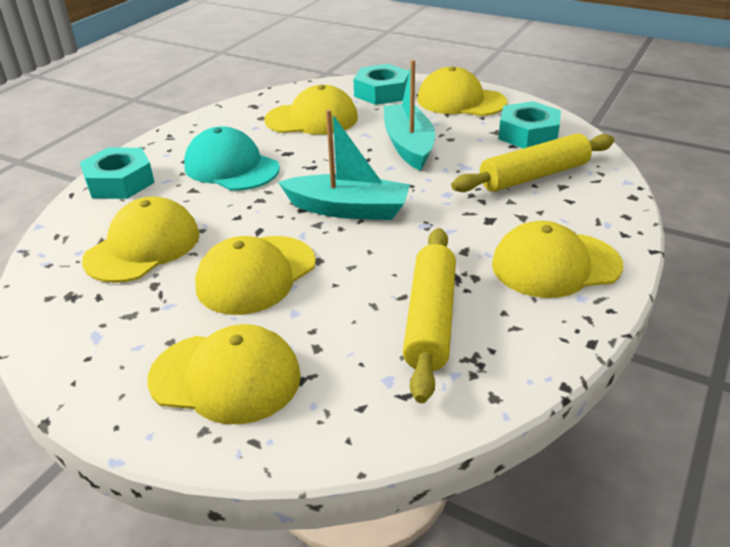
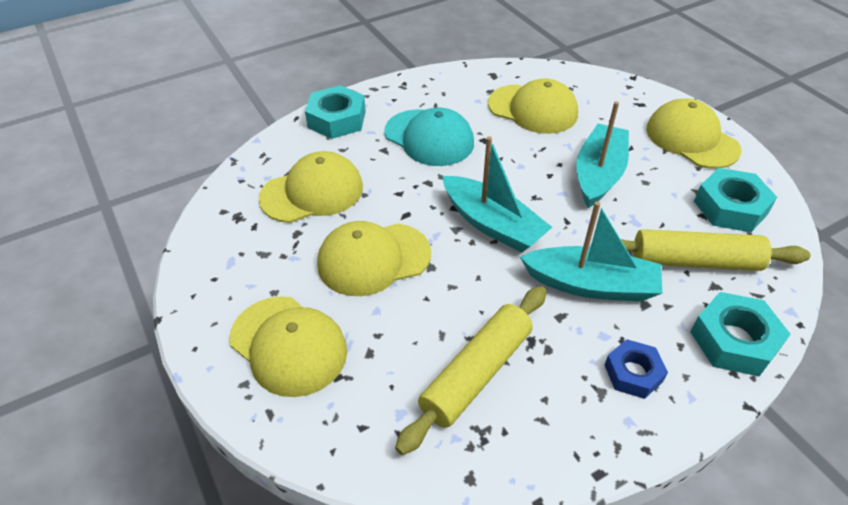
camera: 30 degrees right, 10 degrees up
(231, 167) = (429, 138): turquoise cap -> turquoise cap turned 150 degrees clockwise
(381, 92) = (620, 100): turquoise nut -> turquoise nut (734, 340)
(470, 220) = (591, 285): none -> turquoise boat
(555, 265) = (633, 373): yellow cap -> blue nut

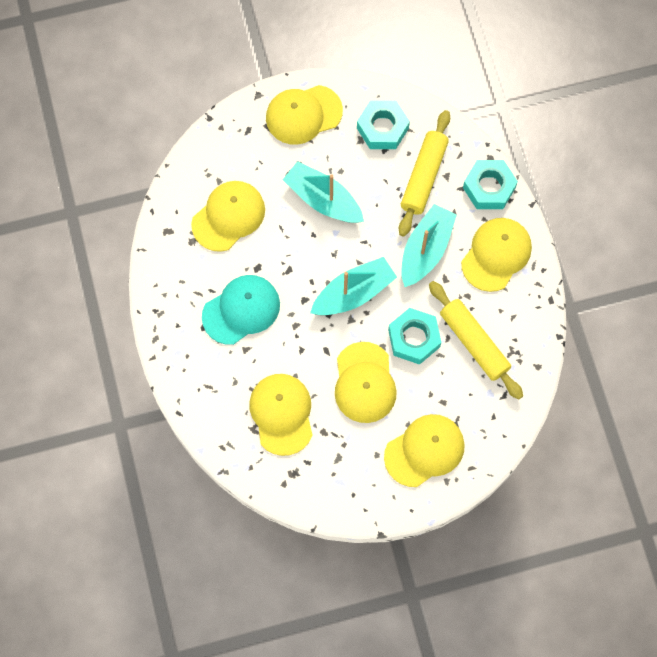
camera: 75 degrees left, 25 degrees up
(337, 119) = (192, 379): turquoise nut -> turquoise nut (414, 338)
(633, 373) = (496, 255): blue nut -> yellow cap

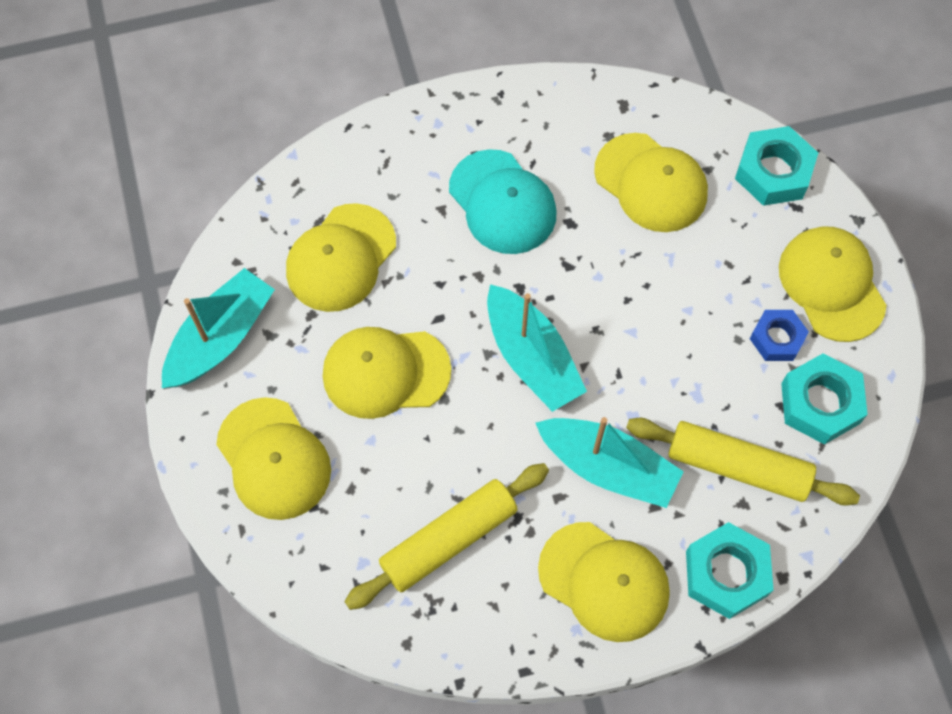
camera: 90 degrees right, 5 degrees down
(282, 414) = (341, 258): yellow cap -> yellow cap turned 135 degrees clockwise
(323, 200) = (686, 314): turquoise boat -> turquoise boat (220, 338)
(340, 149) = (777, 338): none -> blue nut
(414, 338) = (457, 446): turquoise nut -> turquoise nut (773, 172)

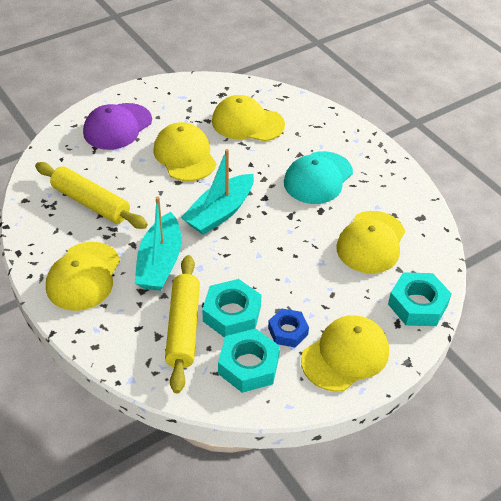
camera: 70 degrees right, 20 degrees down
(220, 338) = (179, 93): turquoise boat -> none
(273, 459) = (117, 127): yellow cap -> purple cap
(726, 573) = (105, 336): turquoise nut -> turquoise nut (232, 314)

